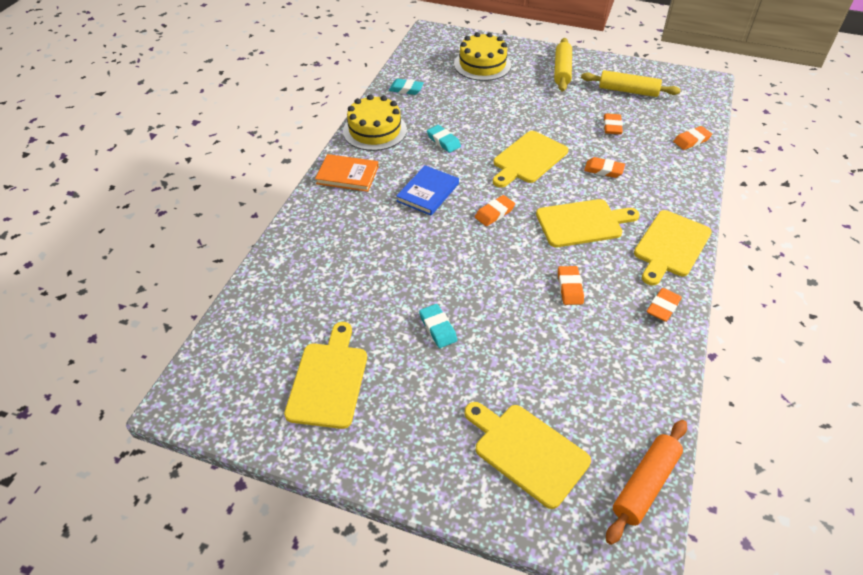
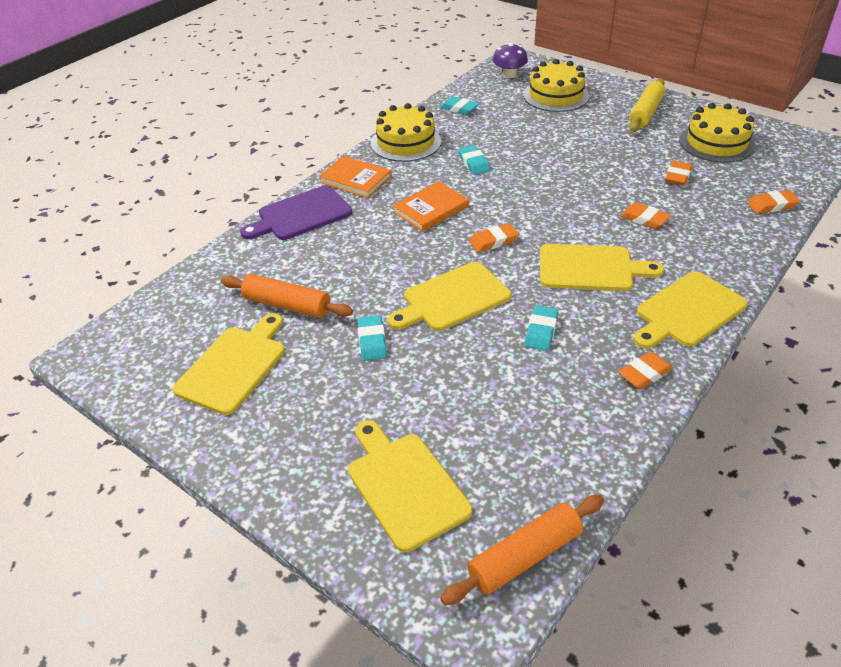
camera: 20 degrees right, 5 degrees down
(314, 219) = (301, 215): none -> purple cutting board
(346, 311) = (287, 305): none -> orange rolling pin
(428, 192) = (431, 209): blue book -> orange book
(433, 49) = (509, 75): none -> purple mushroom
(528, 159) = (560, 194): yellow cutting board -> yellow cutting board (452, 298)
(570, 288) = (541, 331): orange eraser -> turquoise eraser
(628, 91) = (716, 143): yellow rolling pin -> yellow cake

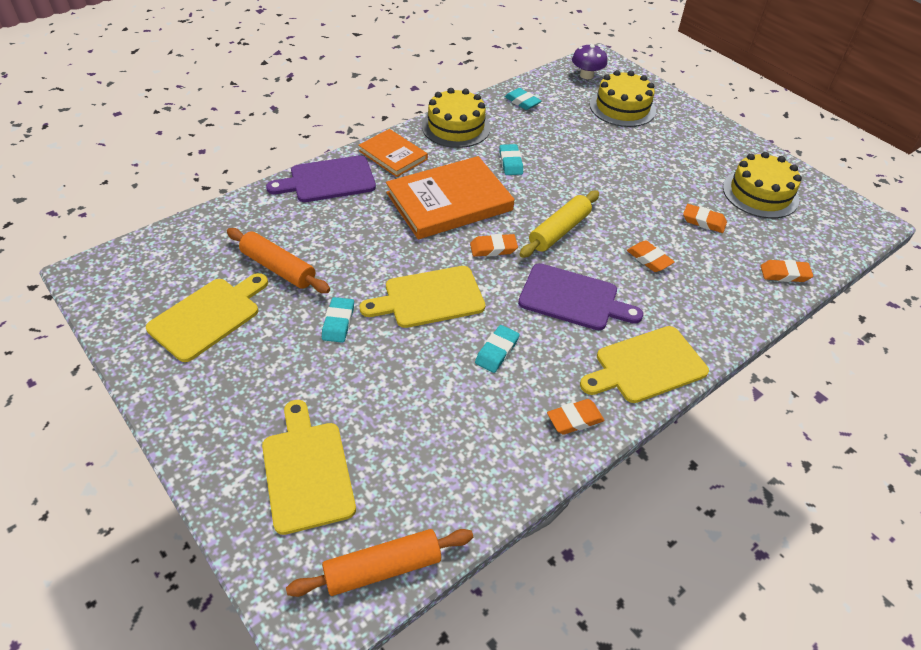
camera: 10 degrees right, 5 degrees up
(431, 209) = (449, 201): orange book -> orange book, size x1.73
(590, 268) = (573, 299): yellow cutting board -> purple cutting board
(645, 113) = (703, 145): yellow rolling pin -> yellow rolling pin (559, 231)
(677, 176) = (703, 221): orange eraser -> orange eraser turned 75 degrees clockwise

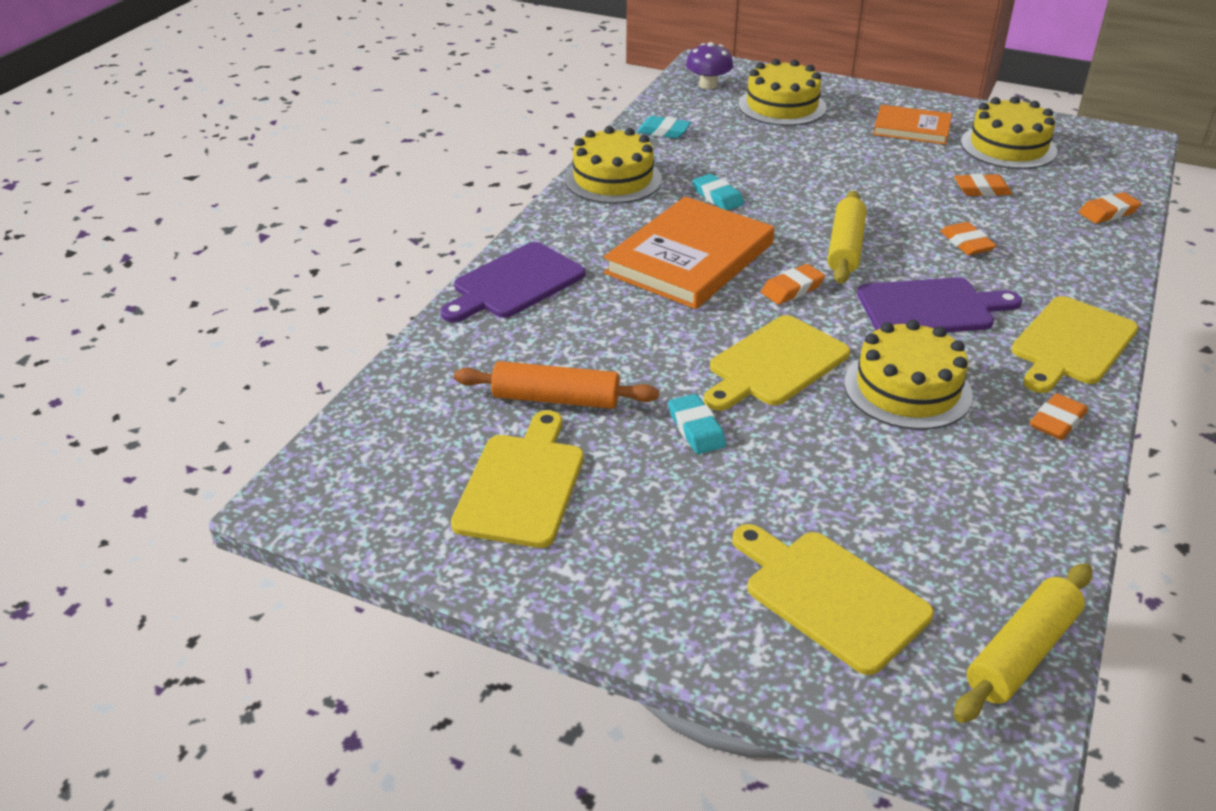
camera: 25 degrees left, 10 degrees down
(382, 568) = (1021, 653): orange rolling pin -> yellow rolling pin
(393, 155) = (568, 231): orange book -> orange book (912, 128)
(497, 351) = (907, 389): turquoise eraser -> yellow cake
(649, 259) = (966, 243): orange eraser -> orange eraser turned 45 degrees clockwise

